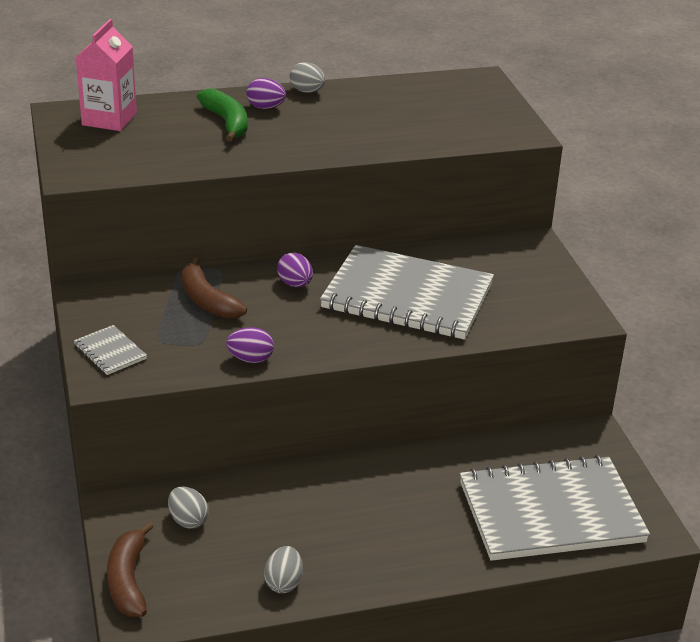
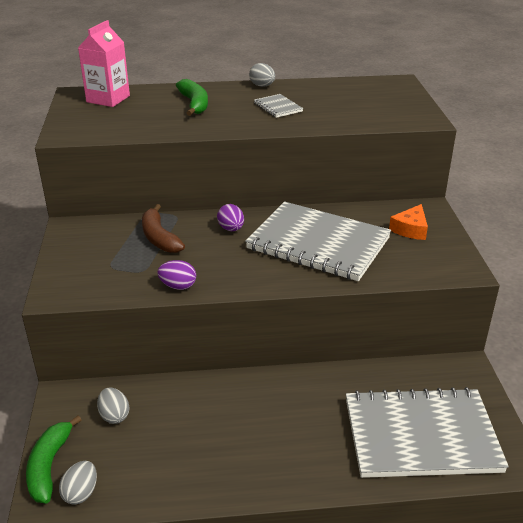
camera: 10 degrees right, 0 degrees up
(110, 352) = (69, 273): grey notebook -> grey notebook (278, 107)
(128, 580) = (49, 466): brown banana -> green banana
(265, 107) = (227, 95): purple egg -> none
(283, 583) = (177, 481): grey egg -> grey egg (81, 493)
(515, 272) = (410, 229): none -> orange cheese

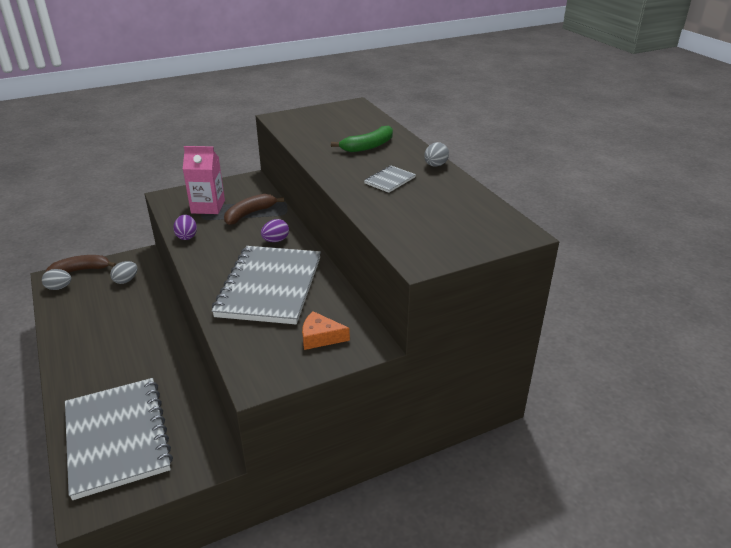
camera: 70 degrees right, 0 degrees up
(49, 466) = (81, 270): green banana -> brown banana
(108, 99) = (353, 116): pink carton -> pink carton (208, 207)

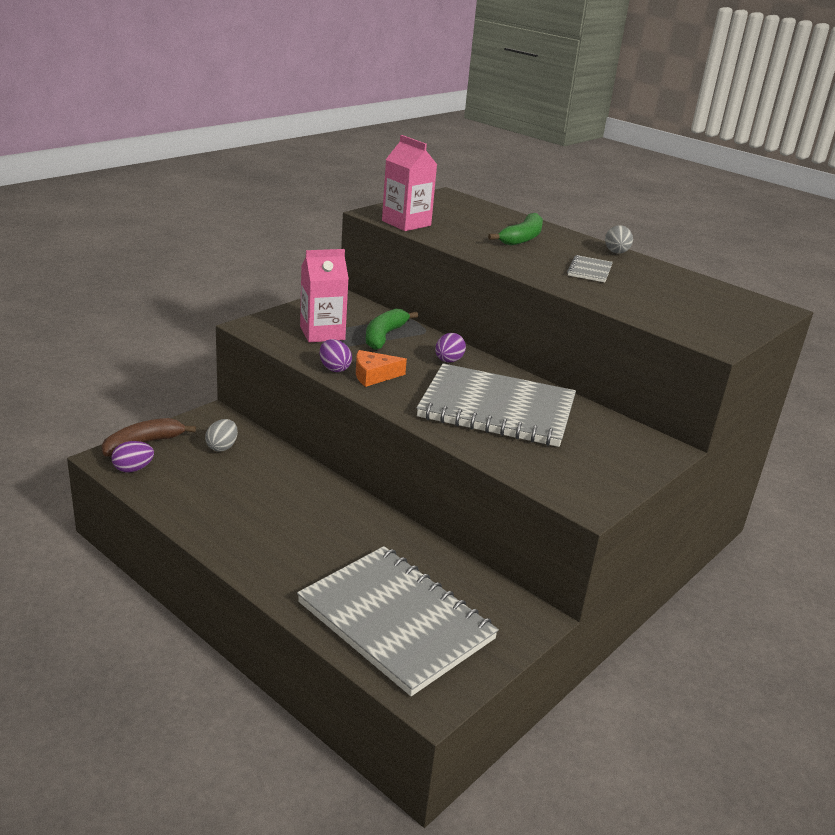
camera: 25 degrees left, 5 degrees down
(59, 288) = (133, 469): grey egg -> purple egg
(249, 214) = (384, 336): brown banana -> green banana
(270, 287) = (497, 409): grey notebook -> grey notebook turned 60 degrees counterclockwise
(290, 127) = (406, 223): none -> pink carton
(320, 337) = (607, 450): orange cheese -> orange cheese (373, 375)

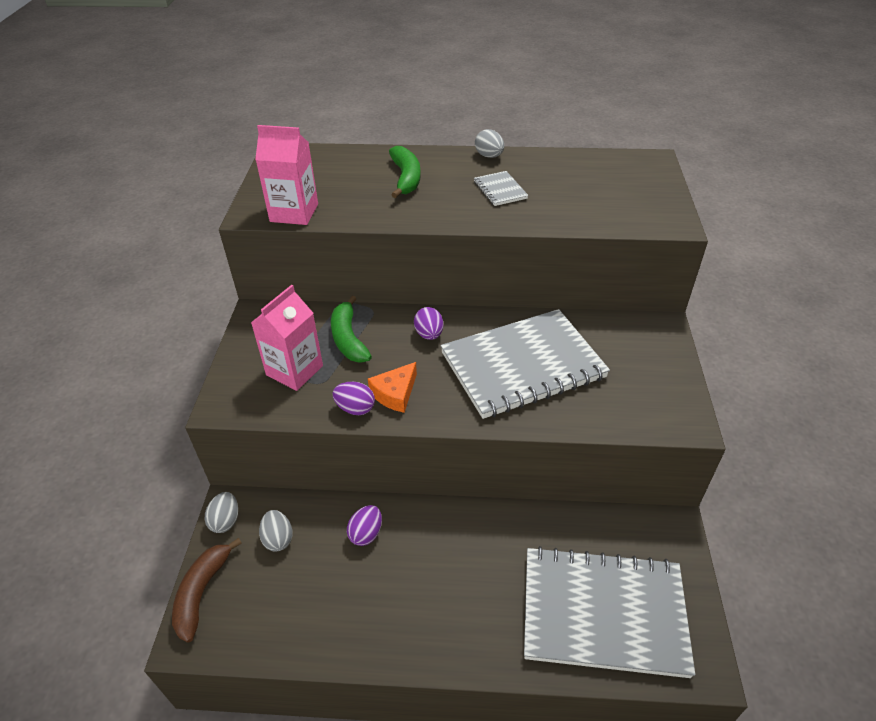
camera: 35 degrees left, 15 degrees up
(133, 469) = (227, 631): purple egg -> purple egg (366, 533)
(202, 420) = (225, 521): none -> grey egg

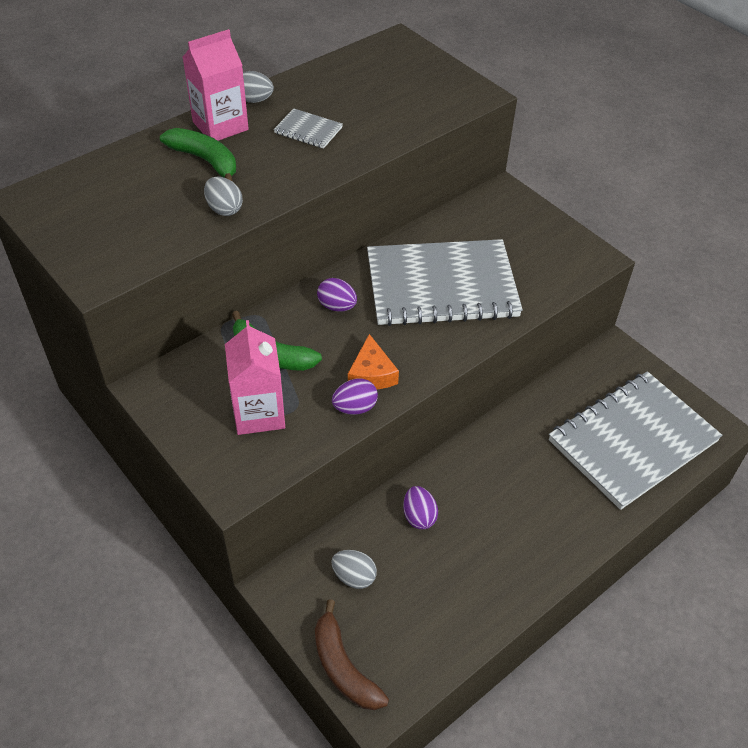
camera: 45 degrees left, 5 degrees up
(225, 521) = (290, 600): grey egg -> grey egg (224, 209)
(294, 213) = (141, 253): pink carton -> pink carton (220, 126)
(522, 365) = (441, 286): grey notebook -> grey notebook turned 60 degrees clockwise

